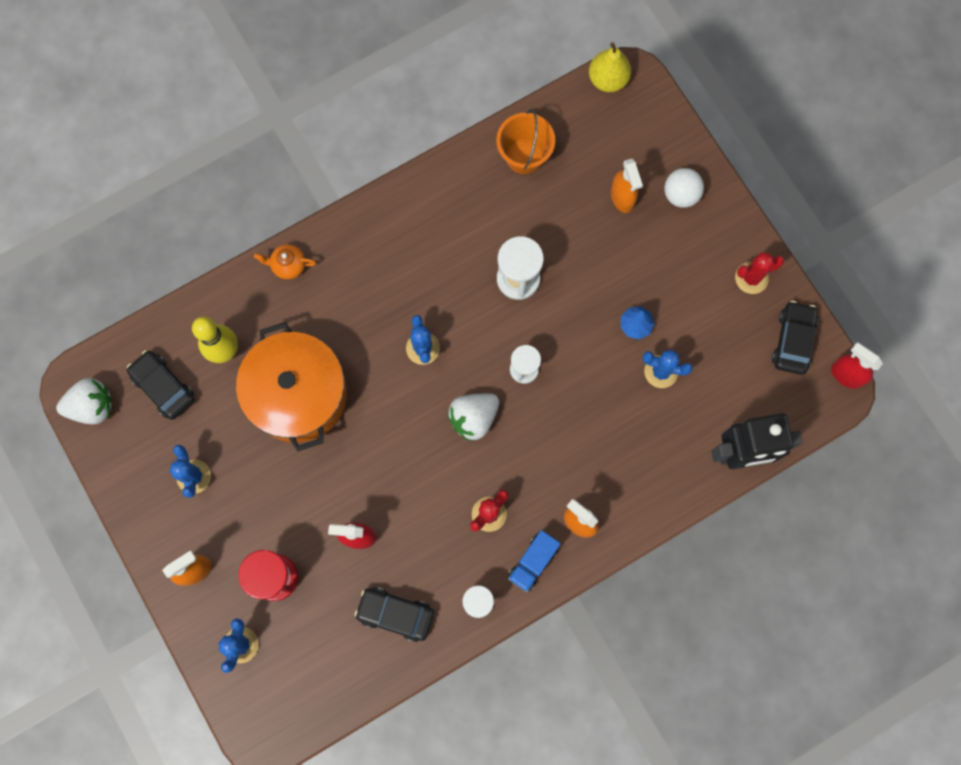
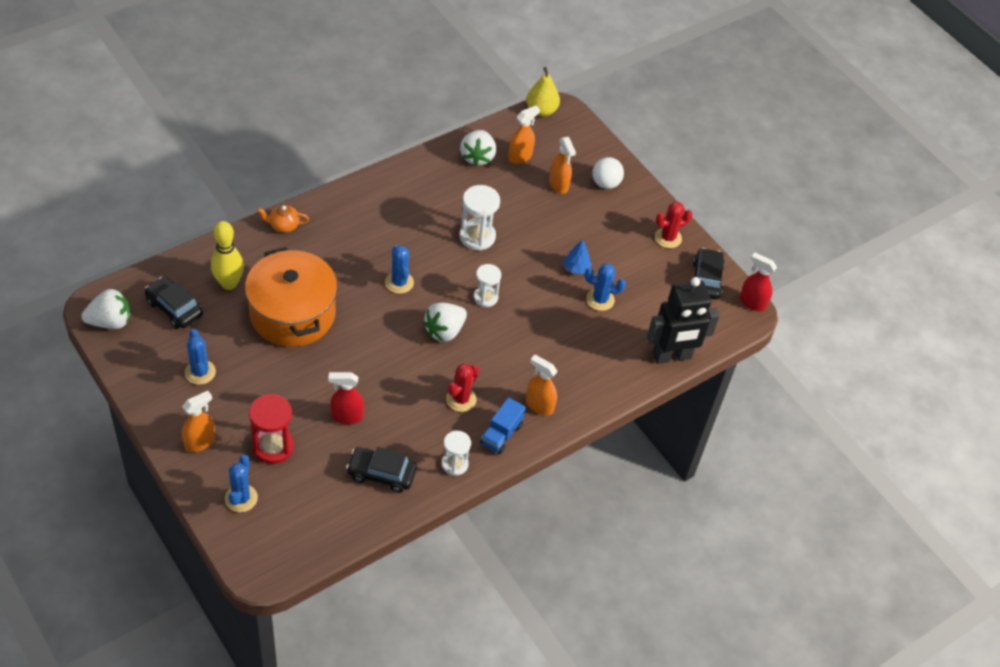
camera: 10 degrees left, 25 degrees down
(524, 156) = (477, 157): orange bucket -> white strawberry
(577, 154) = (520, 157): none -> orange spray bottle

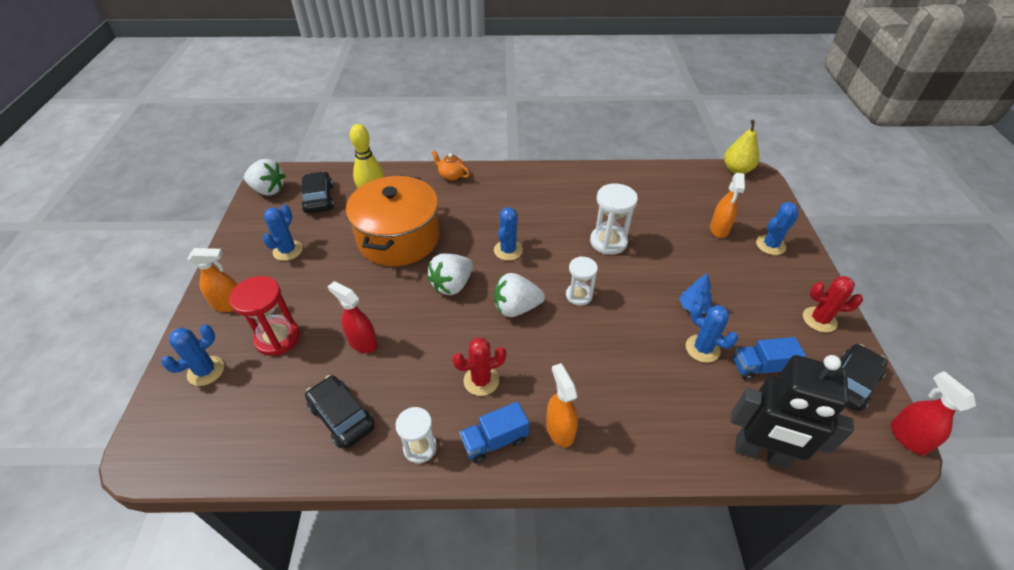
camera: 40 degrees right, 5 degrees down
(477, 157) = (652, 183): white strawberry -> white strawberry (452, 285)
(520, 157) = (694, 196): orange spray bottle -> none
(605, 183) = (770, 245): white ball -> blue cactus
(645, 295) = (761, 367): none -> blue truck

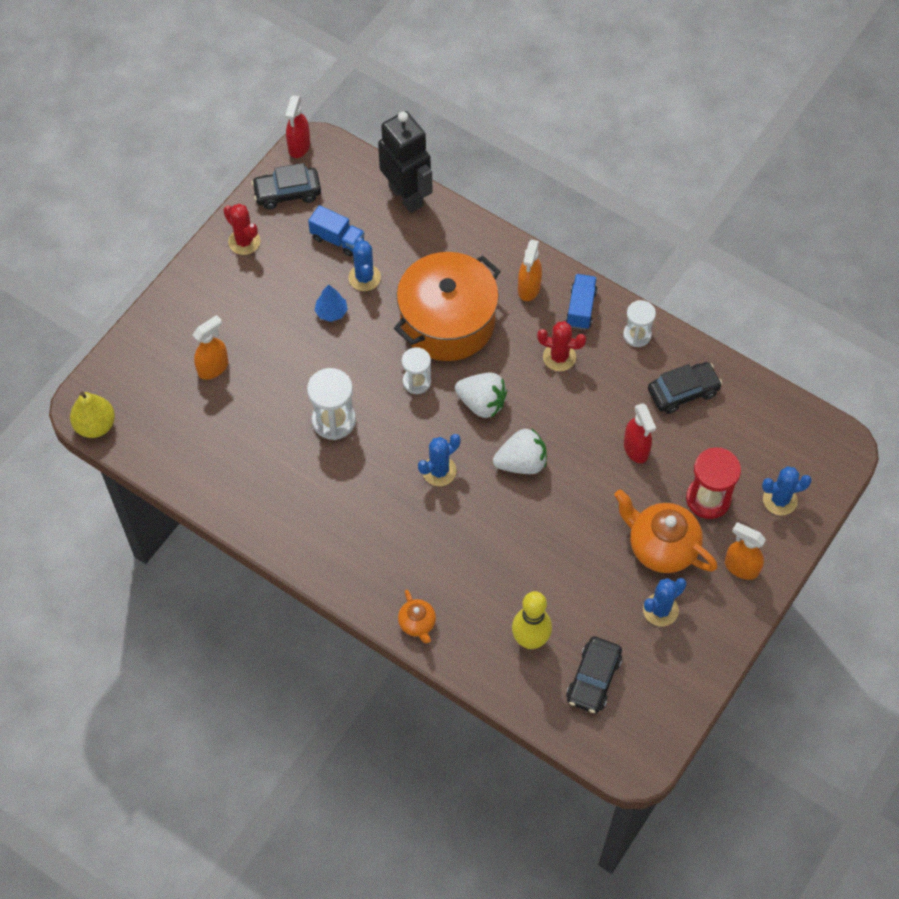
camera: 145 degrees left, 15 degrees up
(268, 190) = (647, 736): white strawberry -> none
(305, 286) = (661, 547): none -> orange teapot
(342, 416) = (683, 392): black car -> black car turned 105 degrees counterclockwise
(398, 238) = (537, 556): orange pot -> orange pot (447, 321)
(494, 441) = (581, 308): blue truck -> blue truck turned 90 degrees counterclockwise
(770, 245) = (189, 323): blue cactus -> none

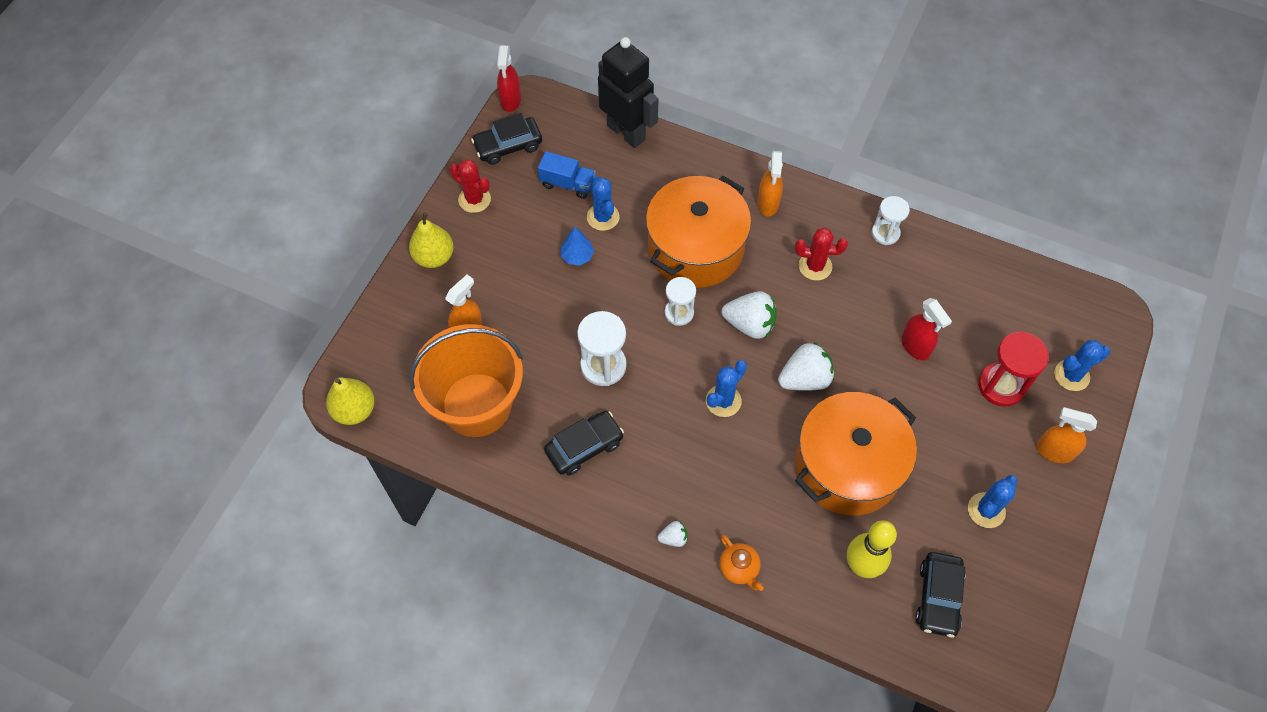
camera: 10 degrees left, 0 degrees up
(195, 292) = (434, 257): none -> yellow pear
(208, 438) = (476, 405): none -> orange bucket
(363, 587) = (673, 538): none -> white strawberry
(541, 549) = (847, 466): none -> orange pot
(581, 308) = (824, 215): blue truck -> none
(661, 547) = (968, 443): orange teapot -> none
(683, 392) = (945, 282): black car -> black car (584, 447)

